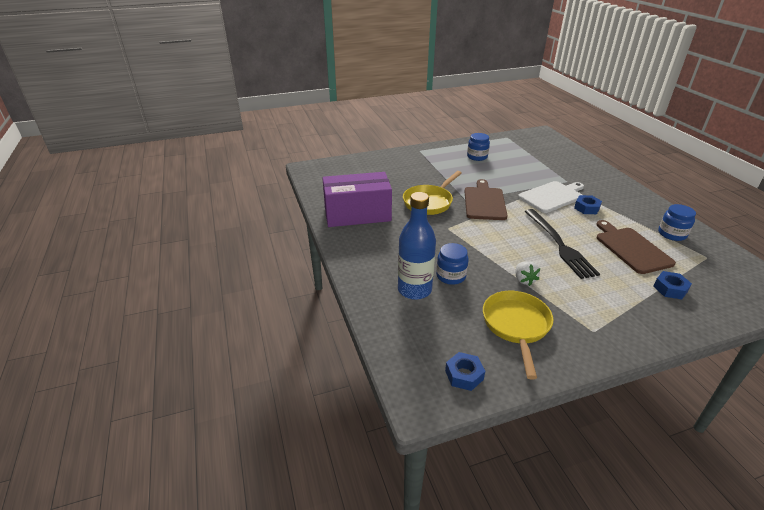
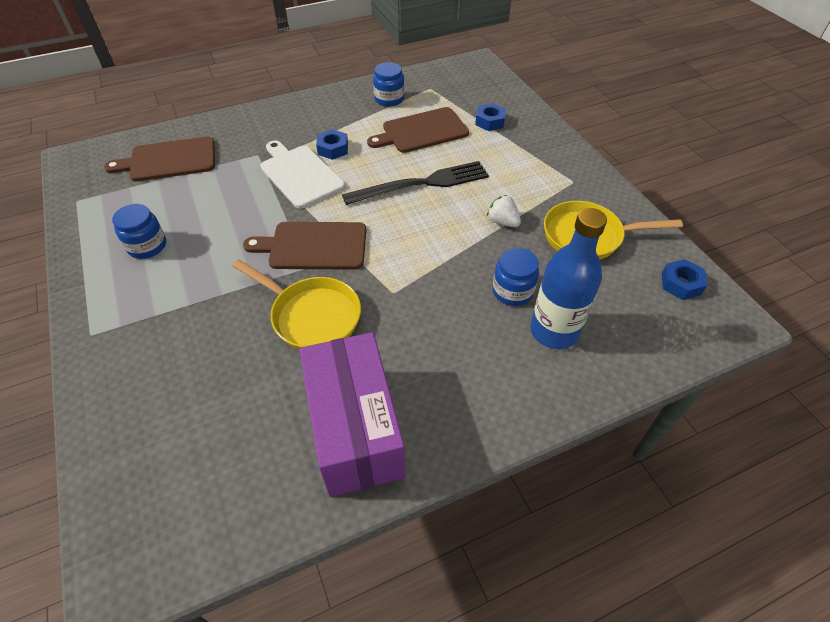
camera: 95 degrees left, 15 degrees up
(524, 280) = (502, 222): white strawberry -> white strawberry turned 120 degrees counterclockwise
(550, 156) = (169, 160): none -> brown cutting board

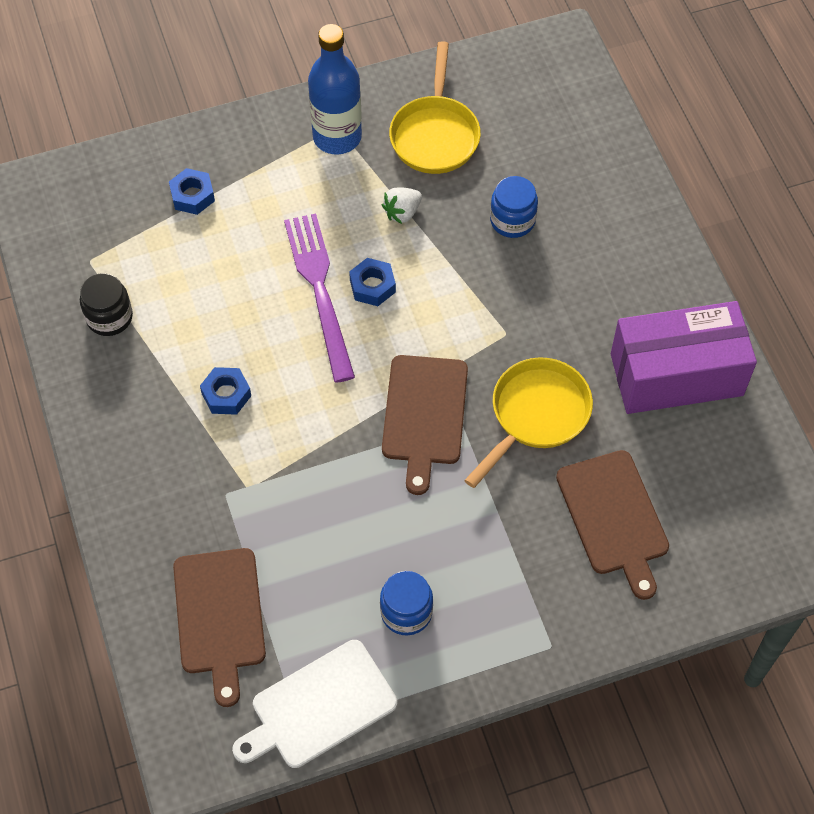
camera: 85 degrees left, 10 degrees up
(300, 174) = (280, 435): white cutting board -> white cutting board (319, 706)
(389, 99) = (109, 317): blue jar -> black jar
(421, 184) = (320, 291): black fork -> purple fork
(422, 131) = (201, 281): brown cutting board -> brown cutting board (613, 517)
(554, 331) = (568, 194): blue bottle -> blue bottle (337, 137)
(681, 284) = (512, 72): blue nut -> blue nut (372, 286)

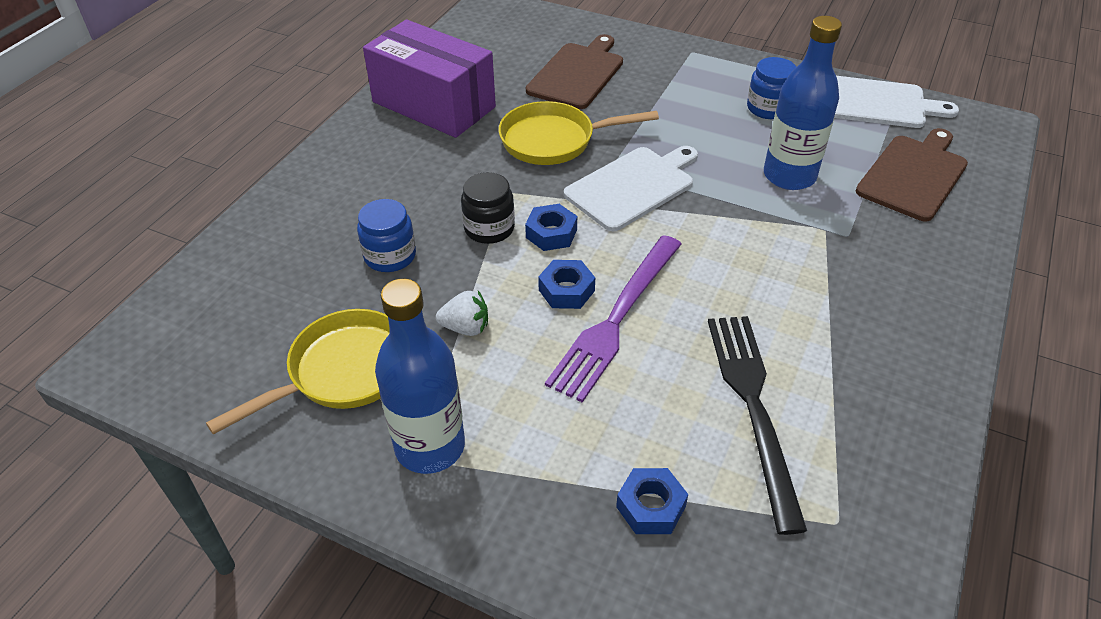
camera: 135 degrees left, 15 degrees down
(109, 317) = (856, 442): black jar -> black jar (489, 228)
(184, 294) = (753, 407): none -> black fork
(226, 395) = (786, 298): blue nut -> blue nut (551, 233)
(318, 529) = (789, 176): none -> blue bottle
(424, 415) = (633, 187): brown cutting board -> white cutting board

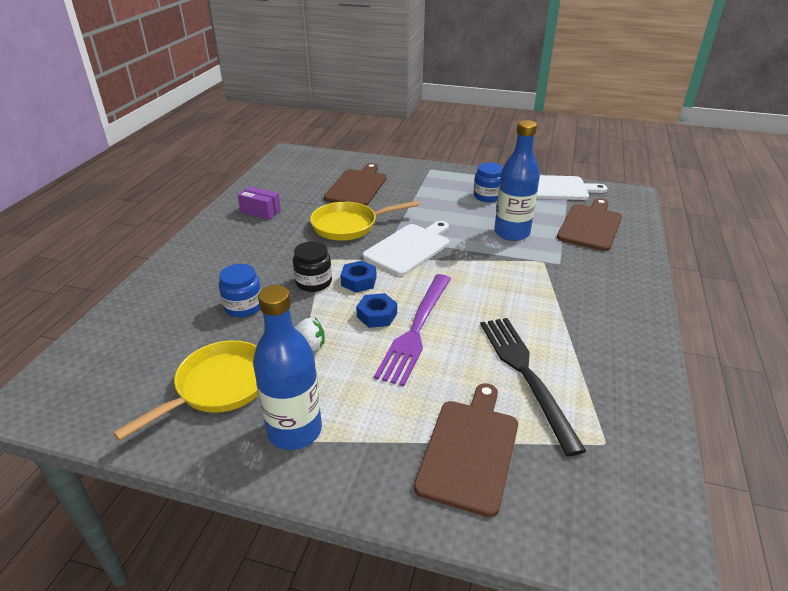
camera: 10 degrees left, 10 degrees down
(434, 104) = (260, 211): purple box -> purple box, size x0.46
(651, 506) = (470, 450): blue nut -> brown cutting board

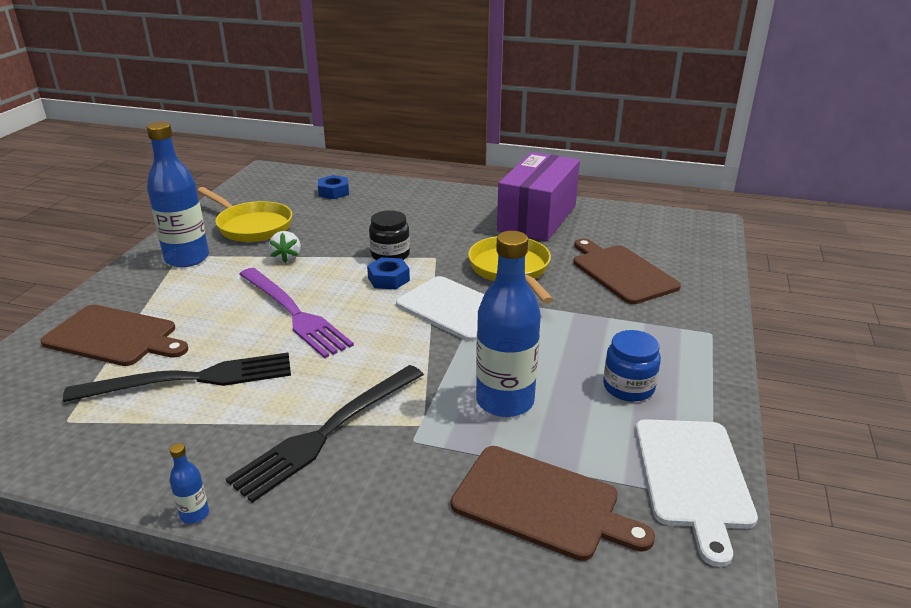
camera: 90 degrees right, 5 degrees down
(243, 306) = (356, 225): blue jar -> none
(260, 211) = (537, 218): purple box -> purple box, size x2.19
(357, 187) = (622, 272): brown cutting board -> brown cutting board turned 135 degrees counterclockwise
(377, 315) = (324, 290): blue nut -> blue nut (333, 192)
(416, 329) = (293, 313): purple fork -> purple fork turned 150 degrees counterclockwise
(563, 296) = (328, 431): none -> black fork
(662, 342) = (194, 514): none -> blue bottle

